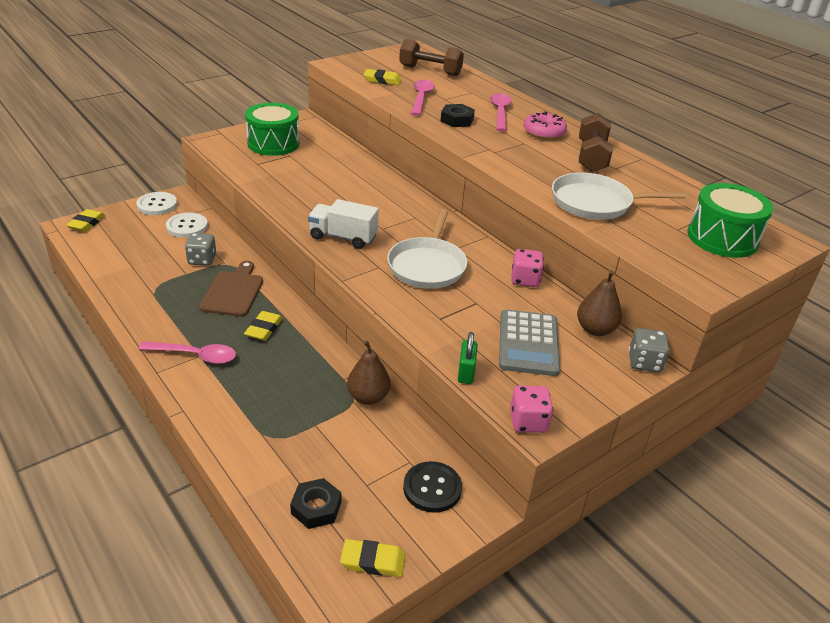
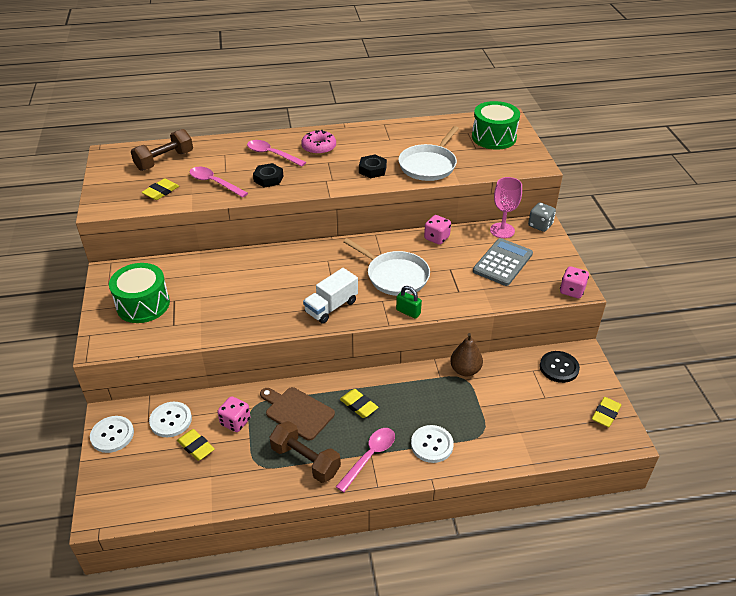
camera: 60 degrees left, 5 degrees up
(86, 223) = (104, 500): yellow eraser -> yellow eraser (196, 447)
(202, 260) = (235, 422): grey dice -> pink dice
(233, 398) = (432, 445): none -> white button
(316, 507) = (555, 428): black nut -> black nut (372, 170)
(466, 372) = (518, 299): green padlock -> green padlock (408, 312)
(528, 343) = (502, 262): grey calculator -> grey calculator turned 90 degrees counterclockwise
(591, 157) = (368, 142): brown dumbbell -> brown dumbbell (305, 460)
(595, 329) = (502, 230): brown pear -> pink goblet

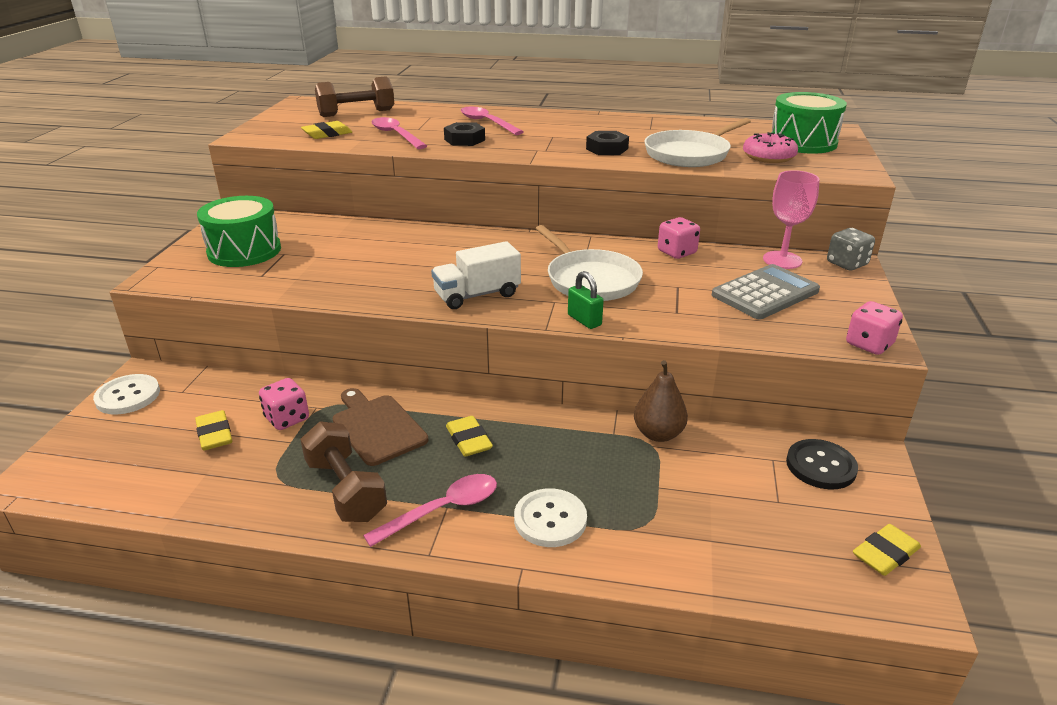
camera: 20 degrees right, 10 degrees down
(171, 420) = (209, 397): white button -> none
(319, 147) = (551, 124): pink donut -> pink donut (768, 157)

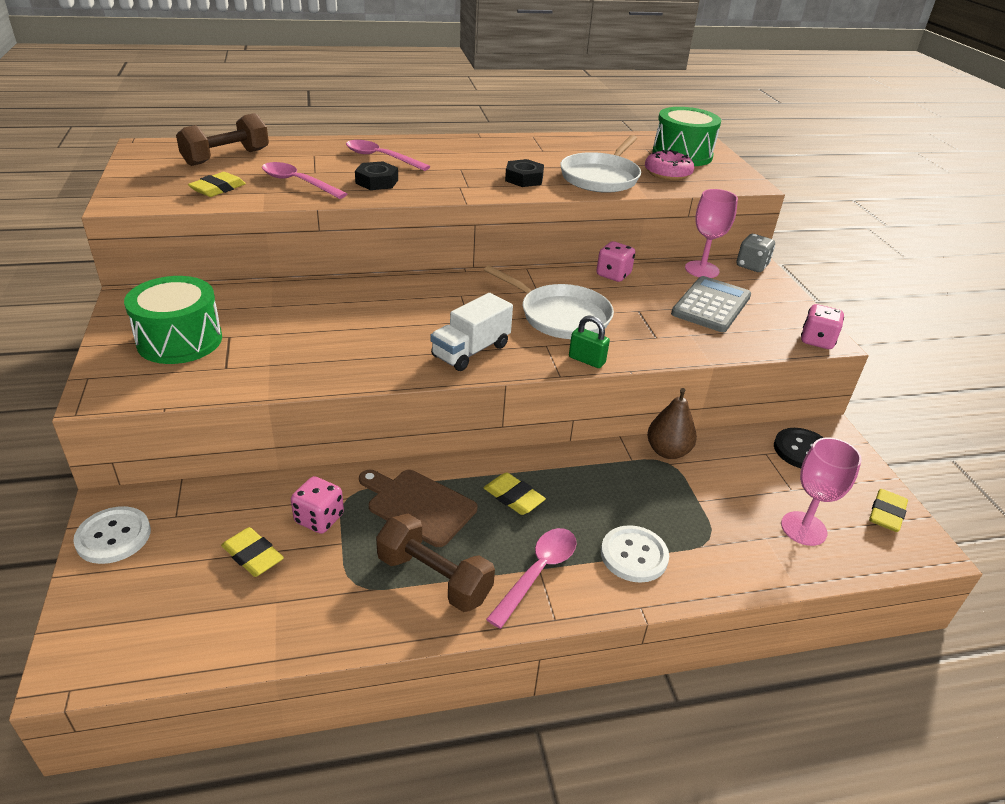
camera: 25 degrees left, 5 degrees up
(764, 542) = (803, 528): none -> pink goblet

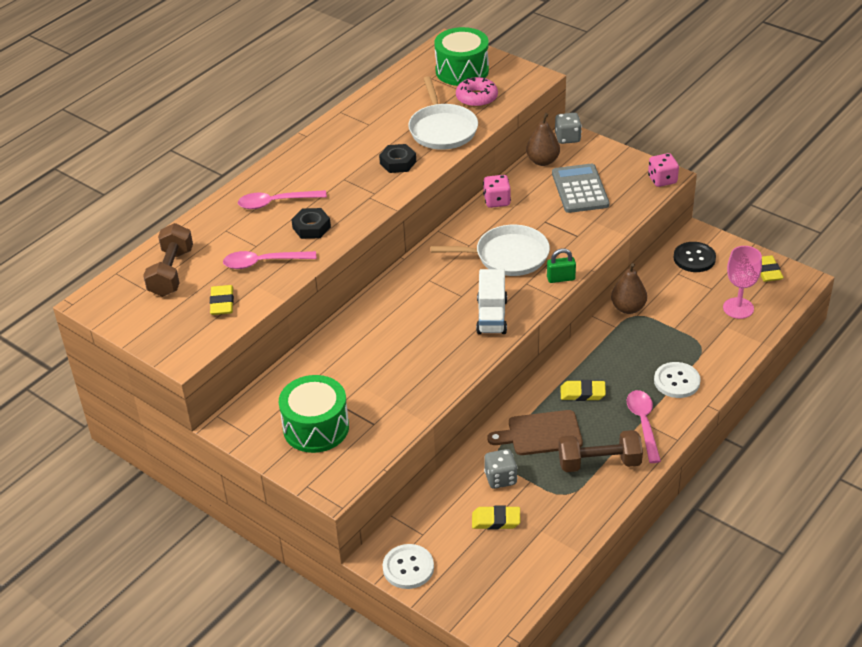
camera: 35 degrees left, 5 degrees up
(319, 519) = (500, 478): pink dice -> grey dice
(702, 269) = (542, 161): pink goblet -> brown pear

